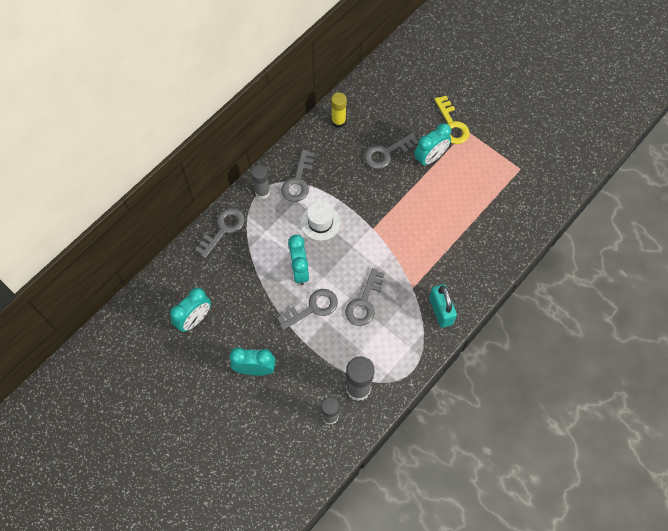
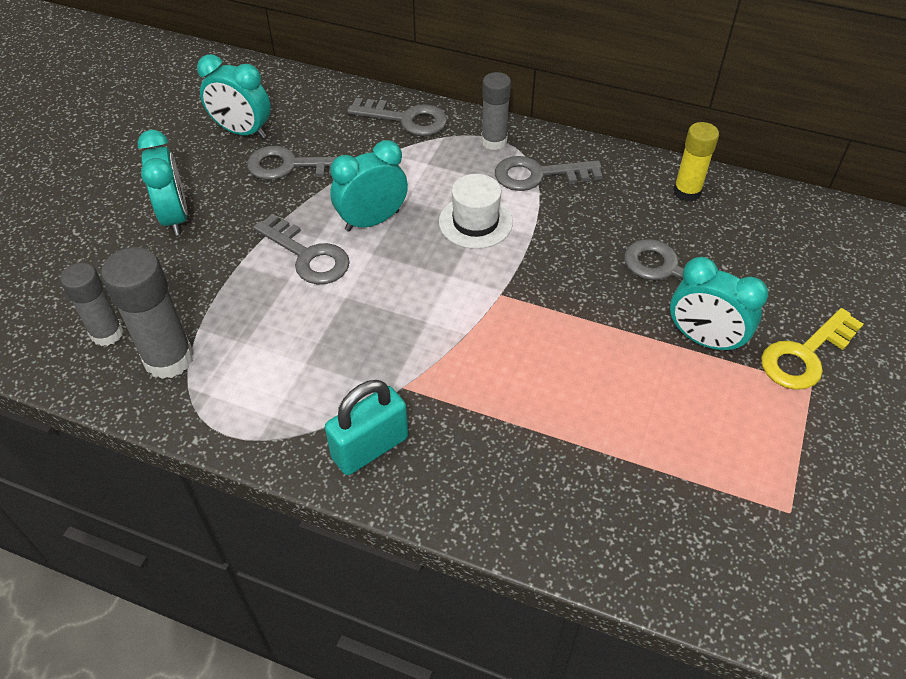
camera: 70 degrees right, 15 degrees down
(364, 302) = (344, 322): grey key -> grey key (291, 166)

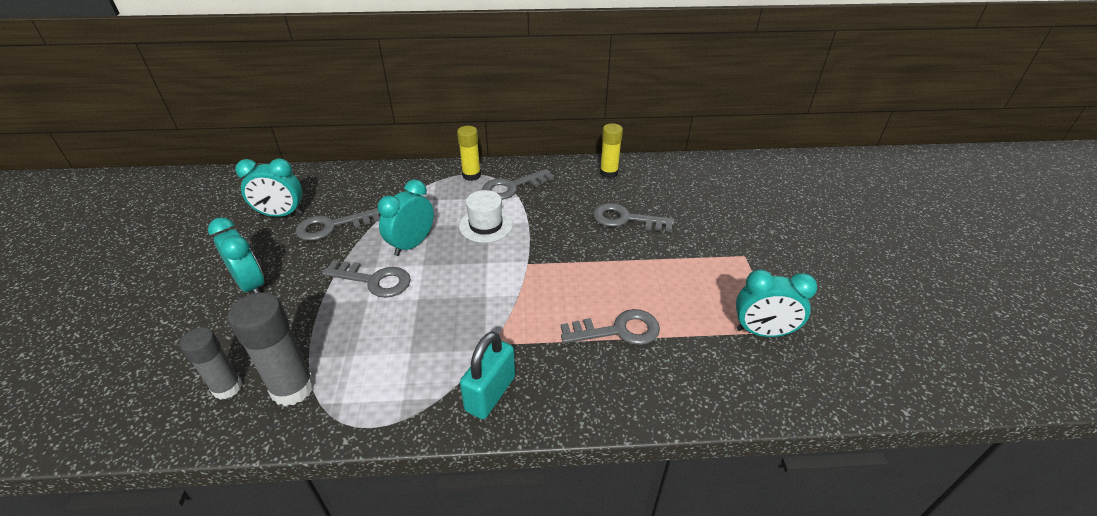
camera: 25 degrees left, 10 degrees down
(406, 119) = (403, 177): grey key -> grey key (618, 330)
(494, 141) = (471, 175): grey glue stick -> yellow glue stick
(704, 340) = (669, 250): turquoise clock -> turquoise clock (762, 332)
(805, 355) = (731, 241): yellow key -> none

